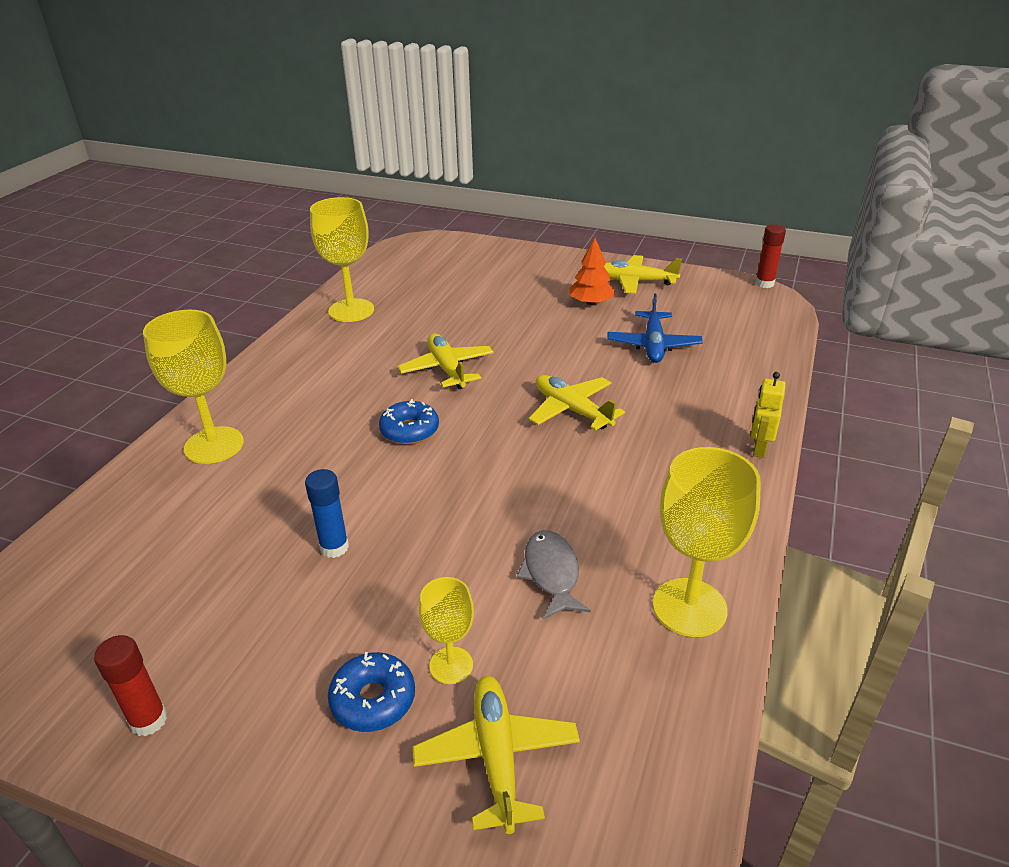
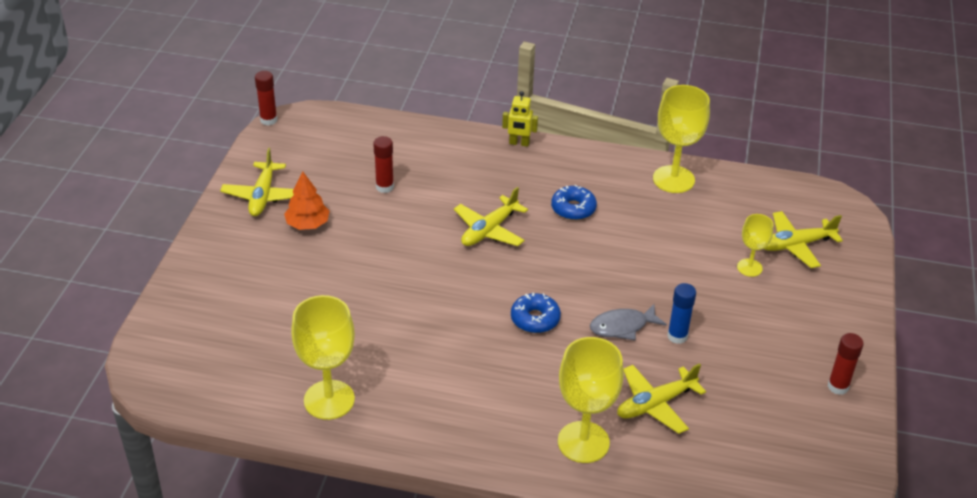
camera: 100 degrees left, 5 degrees up
(373, 699) = (784, 295): blue donut -> blue donut (573, 209)
(447, 369) = (438, 309): yellow plane -> yellow plane (655, 404)
(551, 573) = (666, 233): grey fish -> grey fish (622, 327)
(653, 345) = (384, 187): blue plane -> red glue stick

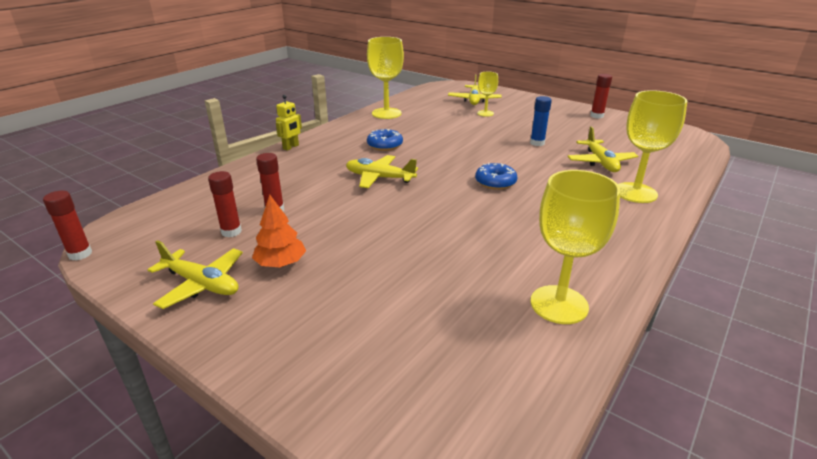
camera: 65 degrees left, 10 degrees down
(337, 178) = (231, 232): none -> red glue stick
(489, 230) = (379, 178): yellow plane -> yellow plane turned 135 degrees clockwise
(622, 327) = (519, 156): grey fish -> none

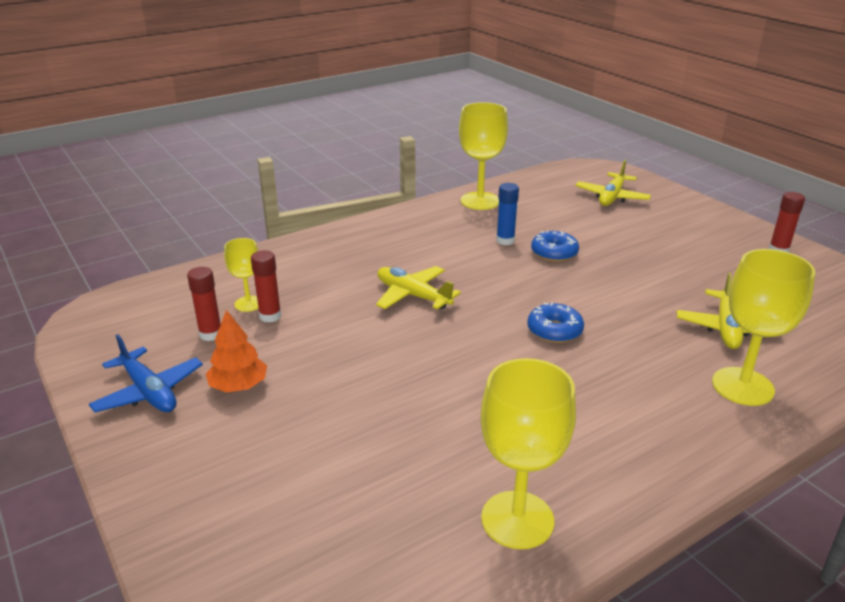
camera: 20 degrees right, 0 degrees up
(80, 254) = (58, 329): red glue stick -> none
(201, 284) = (149, 392): yellow plane -> blue plane
(291, 147) = (336, 233): yellow robot -> none
(385, 145) = (448, 249): blue donut -> blue donut (554, 253)
(485, 113) = (613, 221): yellow goblet -> yellow goblet (248, 304)
(537, 143) = (654, 281): blue glue stick -> blue glue stick (505, 241)

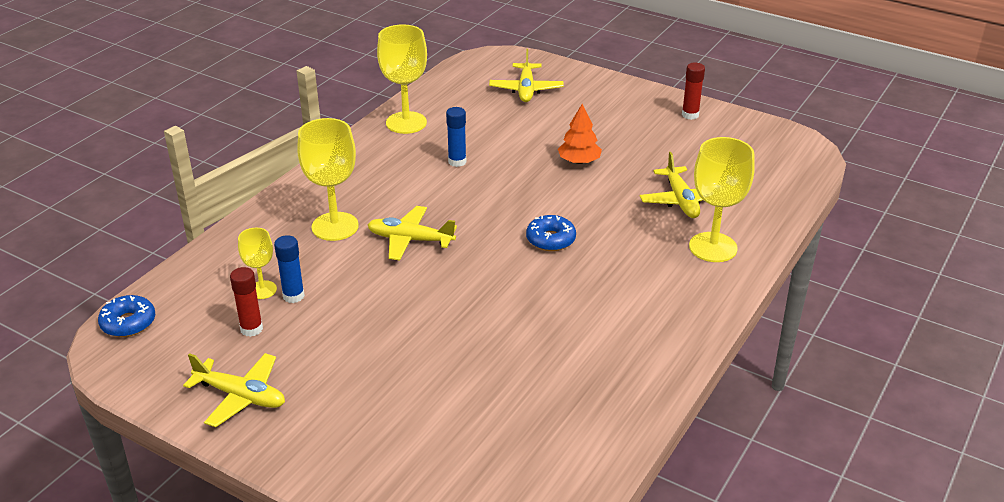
camera: 25 degrees left, 5 degrees up
(149, 392) = (241, 396): blue plane -> yellow plane
(239, 386) = (318, 366): orange tree -> orange tree (579, 161)
(270, 316) = (293, 296): red glue stick -> blue glue stick
(517, 519) = (608, 396): yellow goblet -> yellow goblet (335, 226)
(554, 253) = (508, 164): blue donut -> blue donut (128, 323)

